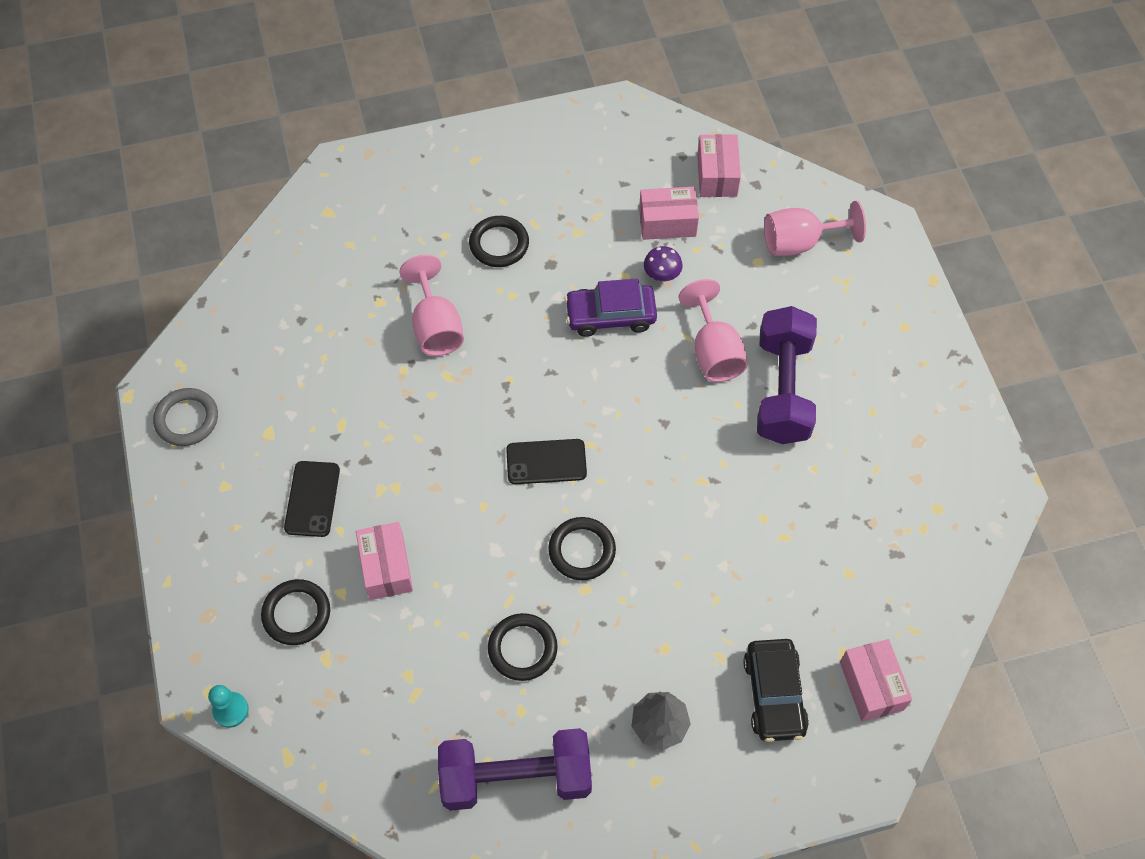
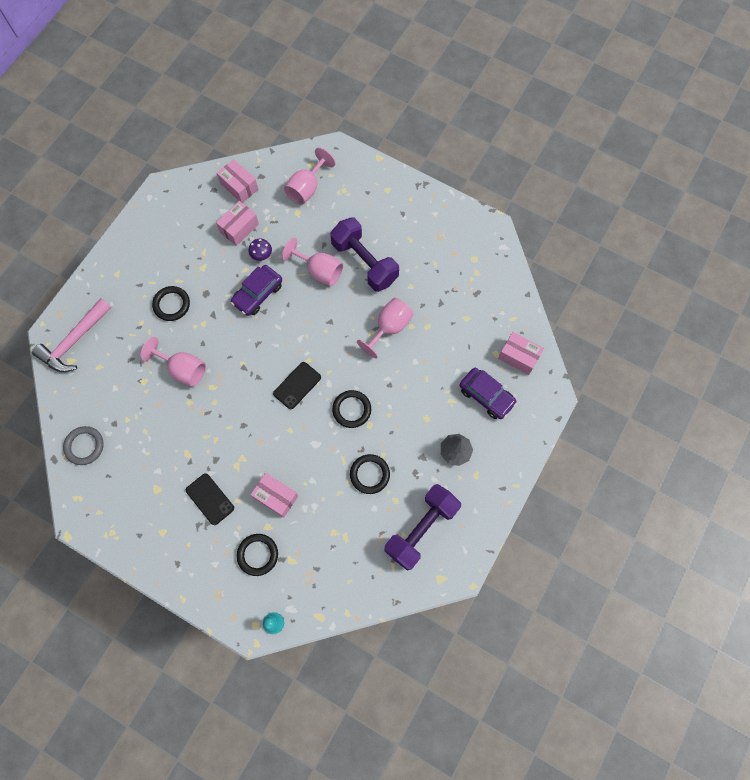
camera: 45 degrees left, 10 degrees up
(187, 419) = (109, 519): grey ring -> grey ring (84, 446)
(354, 195) = (74, 341): none -> pink hammer
(732, 495) = (389, 328): none -> pink goblet
(774, 694) = (486, 396): black car -> purple car

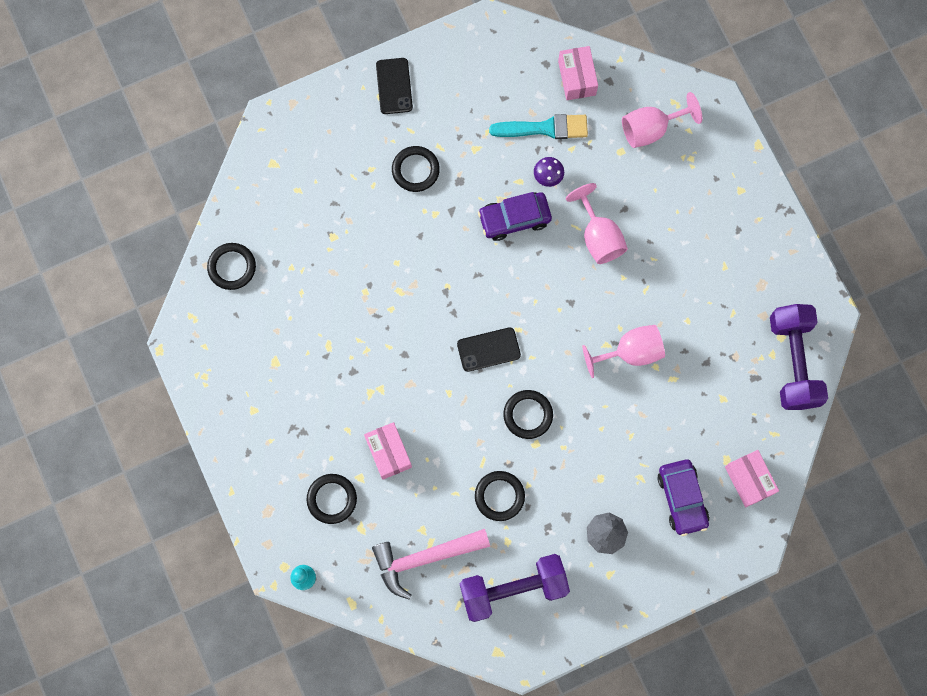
camera: 35 degrees right, 5 degrees up
(74, 341) = (290, 144): pink hammer -> pink hammer (425, 558)
(84, 446) = (232, 267): grey ring -> black ring
(183, 369) = (381, 251): pink goblet -> none
(210, 499) = (321, 409): black phone -> black phone (394, 86)
(239, 228) = (544, 128): pink box -> turquoise brush
(364, 262) = (655, 259): purple dumbbell -> purple dumbbell (793, 362)

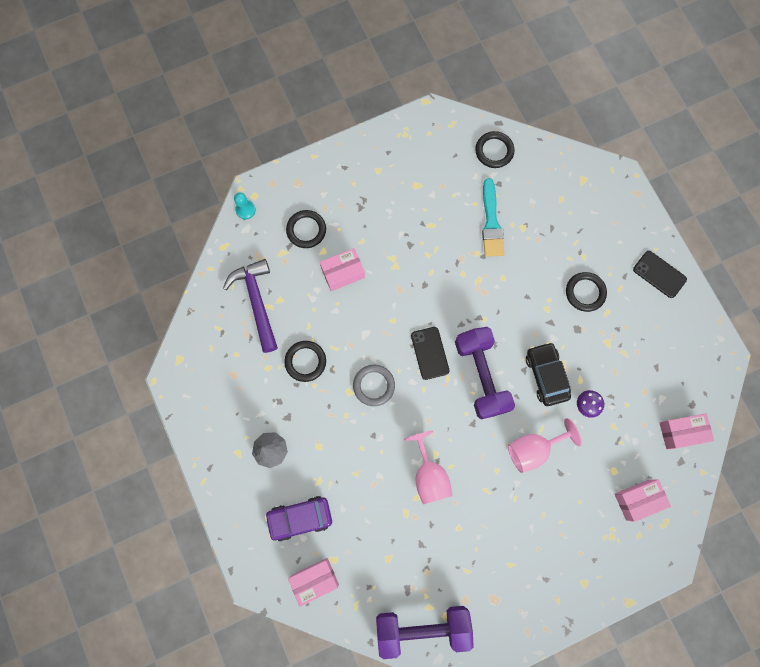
camera: 90 degrees right, 0 degrees up
(394, 86) = (659, 274): black phone -> black phone turned 45 degrees clockwise
(425, 558) = (257, 302): pink hammer -> purple hammer
(513, 589) = (229, 372): purple dumbbell -> purple dumbbell (481, 376)
(514, 218) = (546, 375): purple car -> black car
(528, 415) = (374, 385): black ring -> grey ring
(544, 128) = (631, 402): turquoise brush -> turquoise brush (491, 223)
(651, 129) = (637, 499): pink goblet -> pink box

